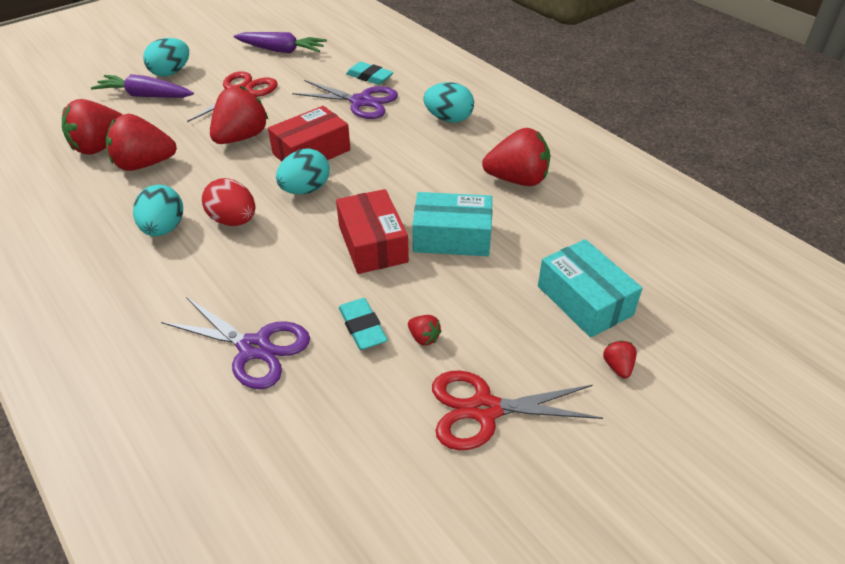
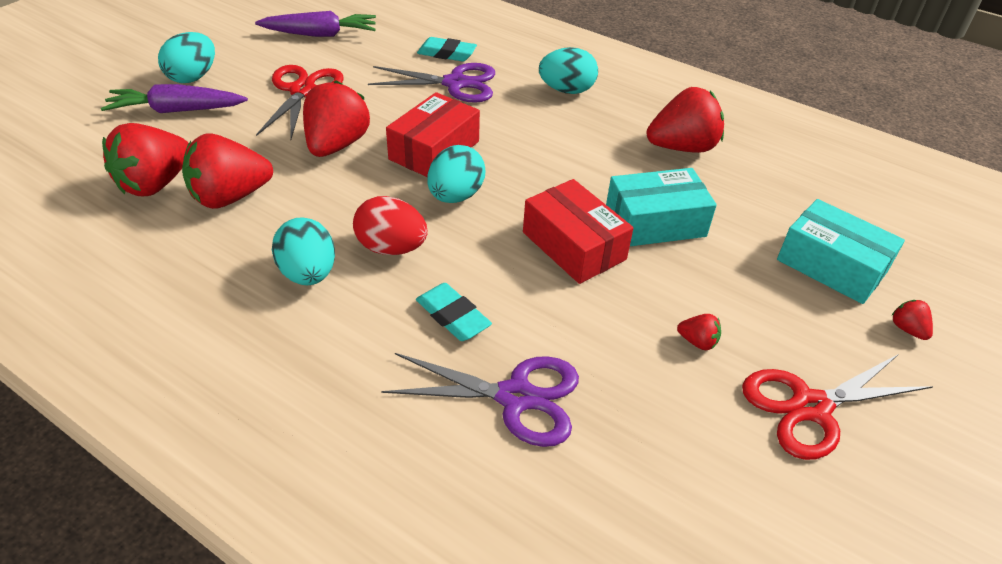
camera: 20 degrees left, 0 degrees up
(362, 327) = (624, 345): turquoise eraser -> turquoise eraser (452, 316)

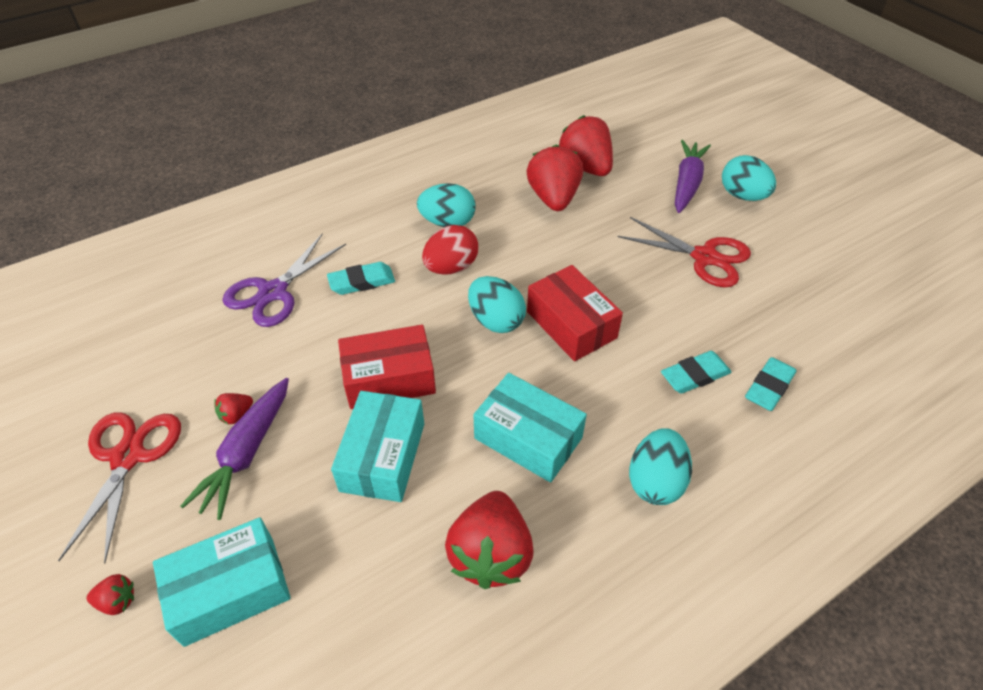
camera: 115 degrees right, 5 degrees up
(320, 34) = (826, 289): purple carrot -> purple carrot (247, 453)
(336, 145) = (603, 263): red strawberry -> none
(455, 84) = (695, 375): purple scissors -> turquoise eraser
(575, 150) = (528, 438): none -> turquoise box

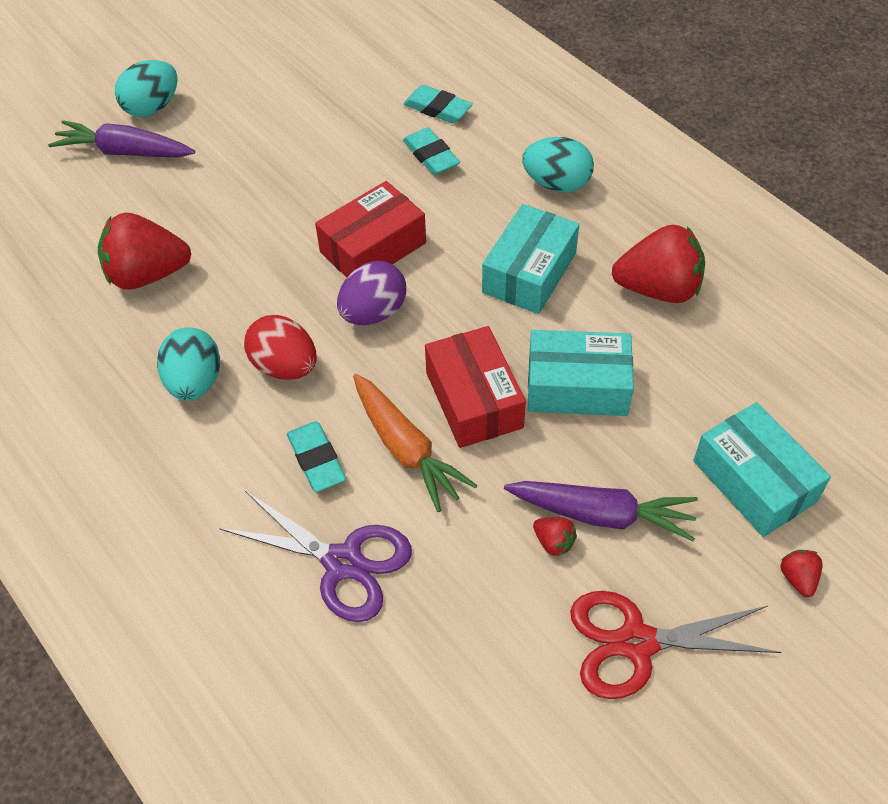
camera: 95 degrees left, 5 degrees up
(355, 332) = (406, 449): none -> orange carrot
(496, 320) = (373, 313): turquoise egg -> purple egg
(585, 167) = (81, 246): red strawberry -> none
(704, 257) = (260, 142): red scissors -> none

